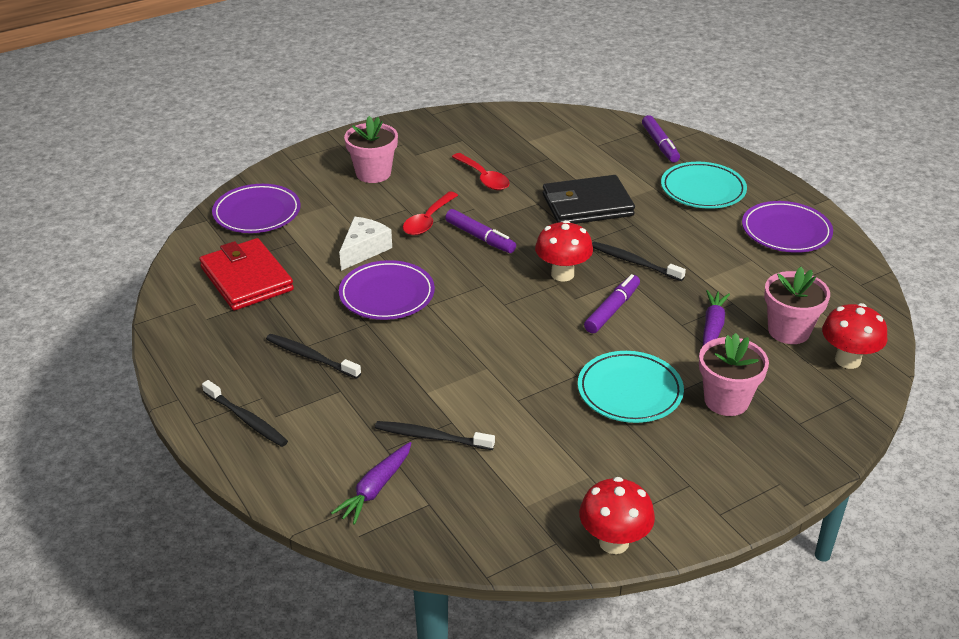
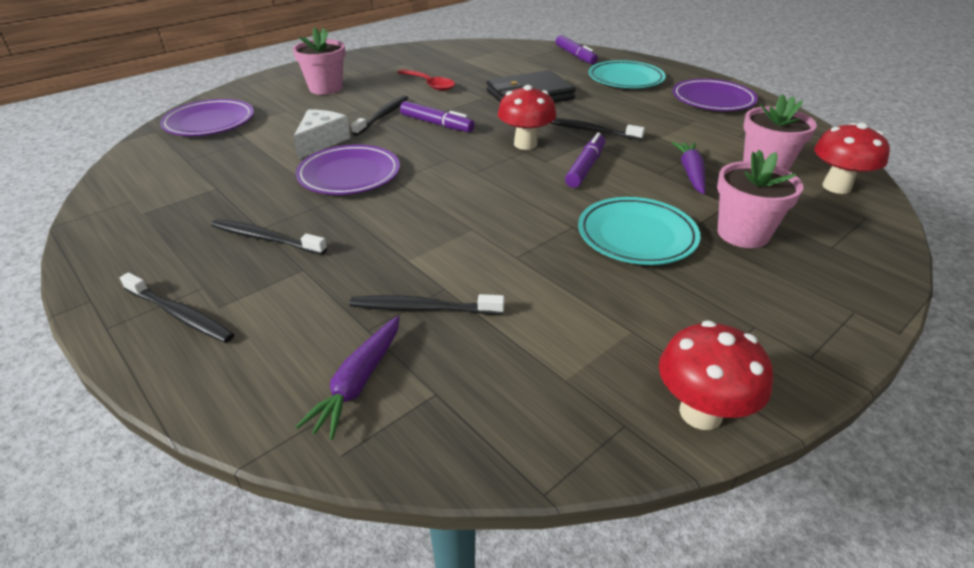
camera: 10 degrees left, 0 degrees up
(246, 279) = (193, 174): red wallet -> none
(428, 221) = (383, 116): red spoon -> black toothbrush

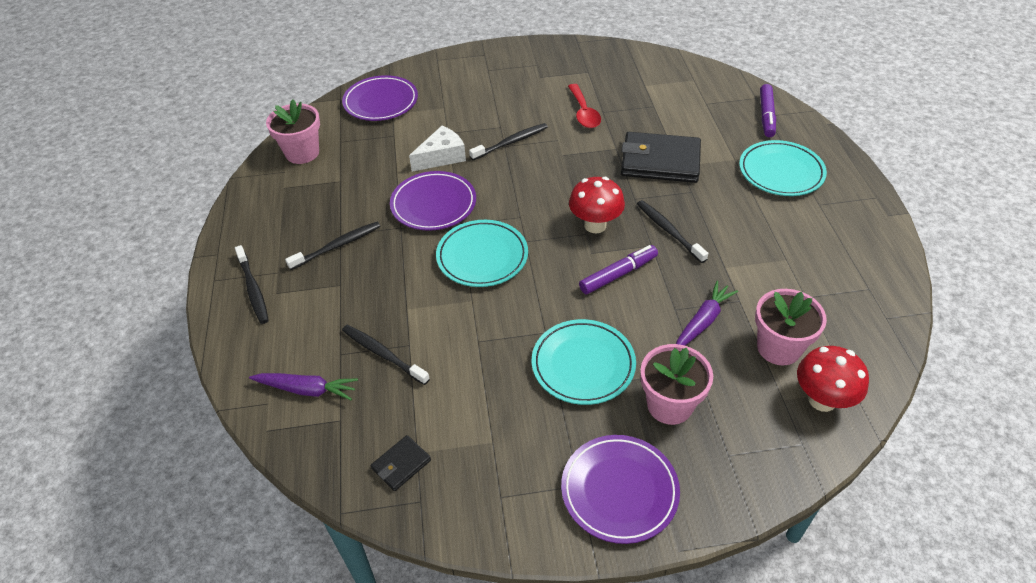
camera: 35 degrees right, 10 degrees up
(266, 238) = (337, 246): black toothbrush -> black toothbrush turned 90 degrees clockwise
(326, 88) = (494, 87): pink flower pot -> pink flower pot (302, 153)
(358, 383) = (307, 389): purple carrot -> purple carrot turned 135 degrees counterclockwise
(436, 124) = (545, 170): purple marker -> none
(445, 195) = (482, 257): none -> turquoise plate
(561, 400) = (401, 464): none -> black wallet
(700, 413) = (471, 520): red mushroom -> none
(712, 100) = (840, 237): purple plate -> purple plate (619, 490)

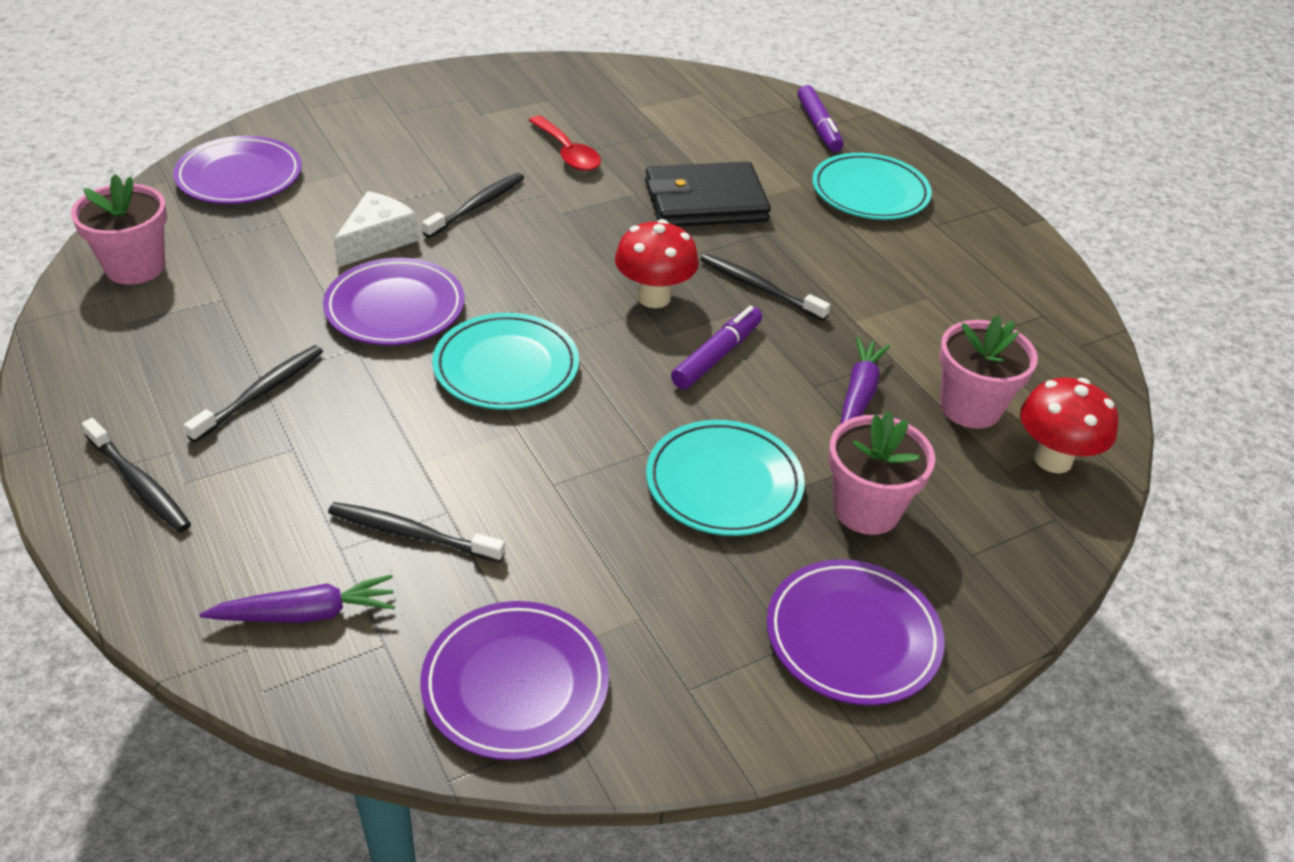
camera: 25 degrees left, 5 degrees down
(401, 464) = (515, 684): black wallet -> purple plate

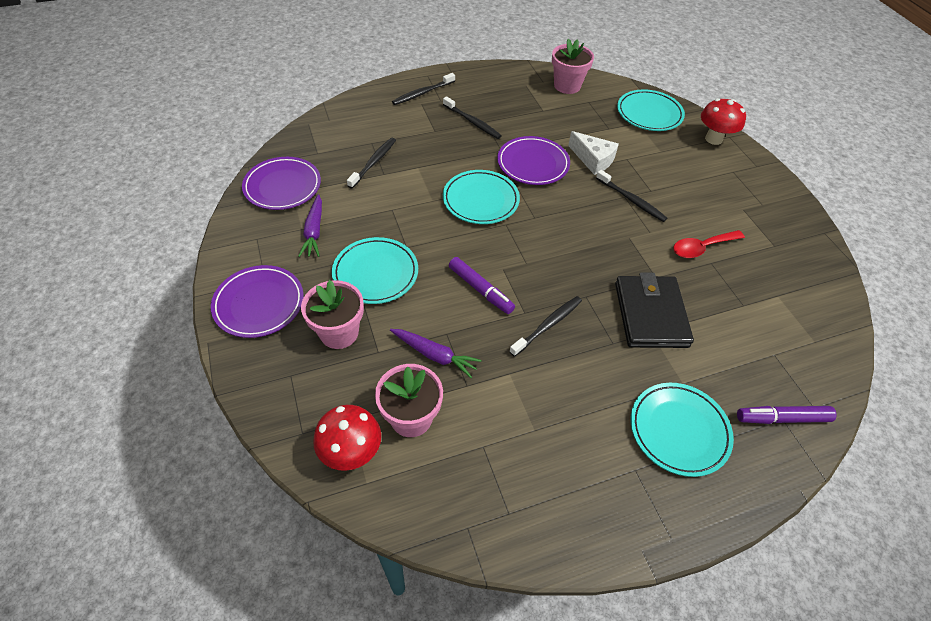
camera: 100 degrees right, 10 degrees up
(239, 176) = (649, 114): purple plate -> turquoise plate
(306, 613) = (340, 134): purple carrot -> purple carrot (314, 231)
(654, 297) = (539, 269): red mushroom -> red mushroom (713, 139)

